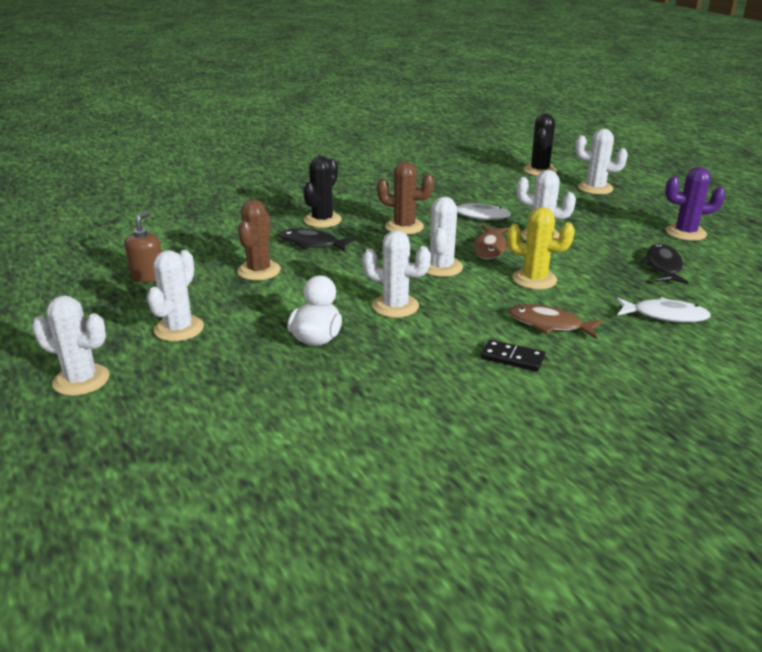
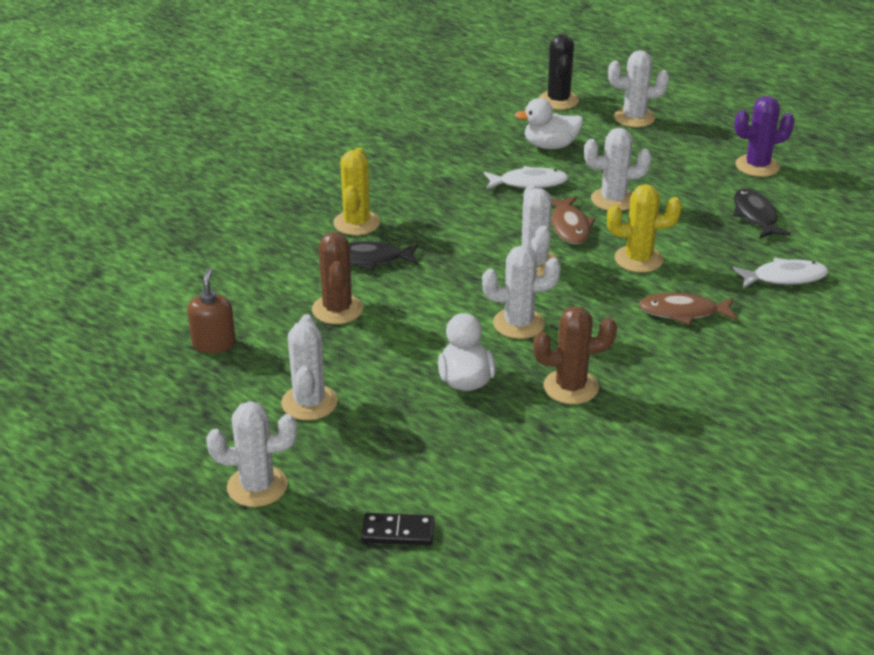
camera: 20 degrees left, 5 degrees up
(322, 220) = (356, 223): black cactus -> yellow cactus
(404, 227) = (457, 215): brown cactus -> brown cactus (571, 387)
(512, 196) = (550, 146): none -> white duck
(512, 358) = (670, 359): black domino -> black domino (398, 532)

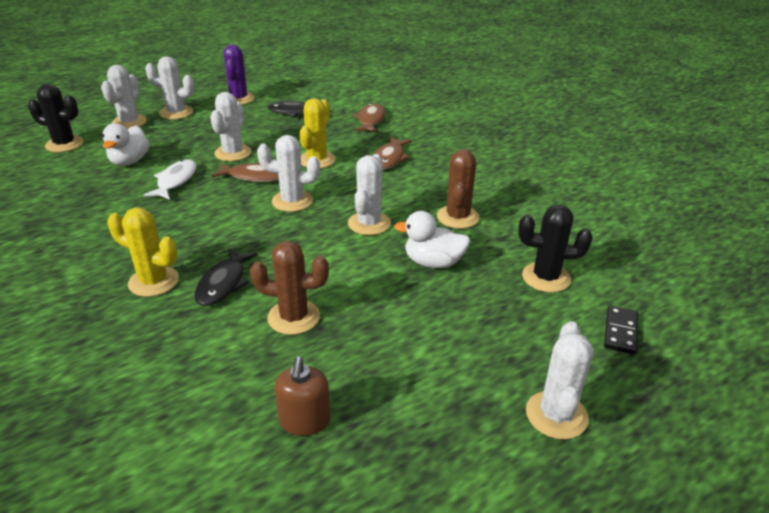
camera: 75 degrees left, 0 degrees up
(214, 343) = (304, 421): brown soap dispenser -> brown soap dispenser turned 105 degrees counterclockwise
(309, 403) = (435, 359): white cactus -> white cactus (176, 113)
(476, 469) = (546, 277): none -> black cactus
(784, 278) = (370, 120): white fish -> brown fish

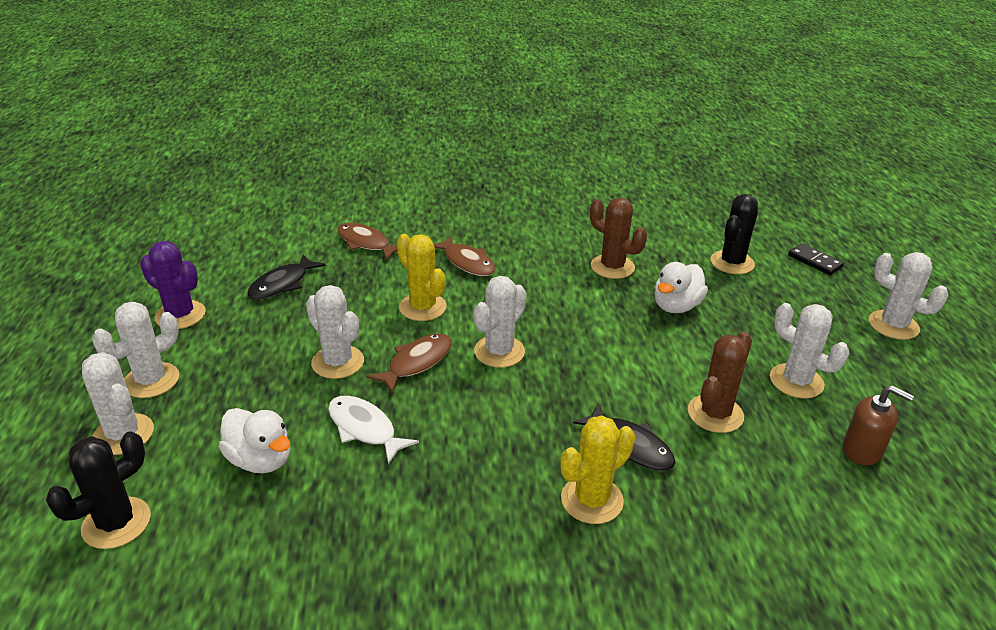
camera: 60 degrees left, 0 degrees up
(369, 223) = (585, 318): white cactus -> white cactus (796, 381)

